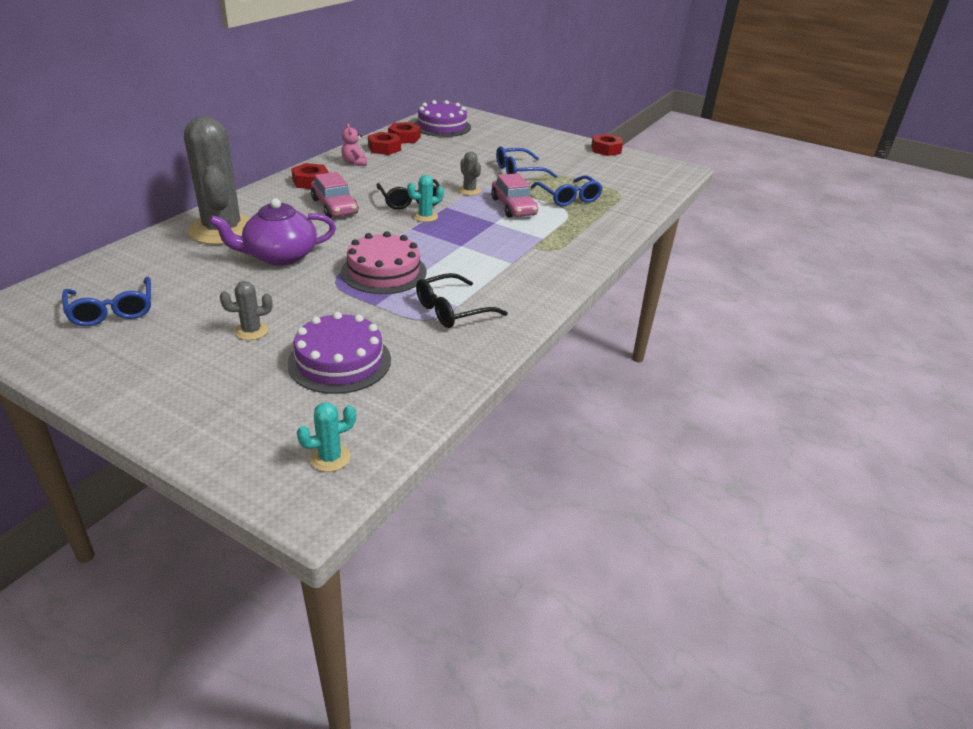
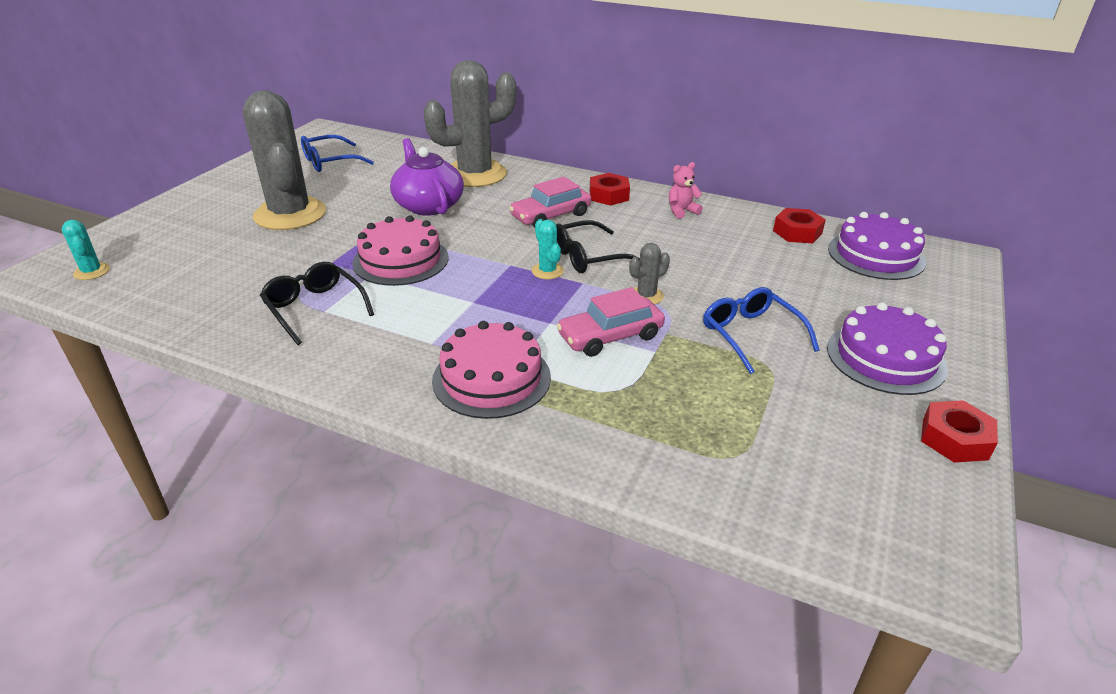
camera: 85 degrees right, 0 degrees up
(251, 331) = (290, 214): grey cactus -> grey cactus, size x2.45
(339, 361) = (231, 258): purple cake -> purple cake (885, 358)
(384, 148) = (745, 223): red nut -> none
(554, 246) = (491, 378): none -> pink cake
(568, 197) = (675, 390): blue glasses -> none

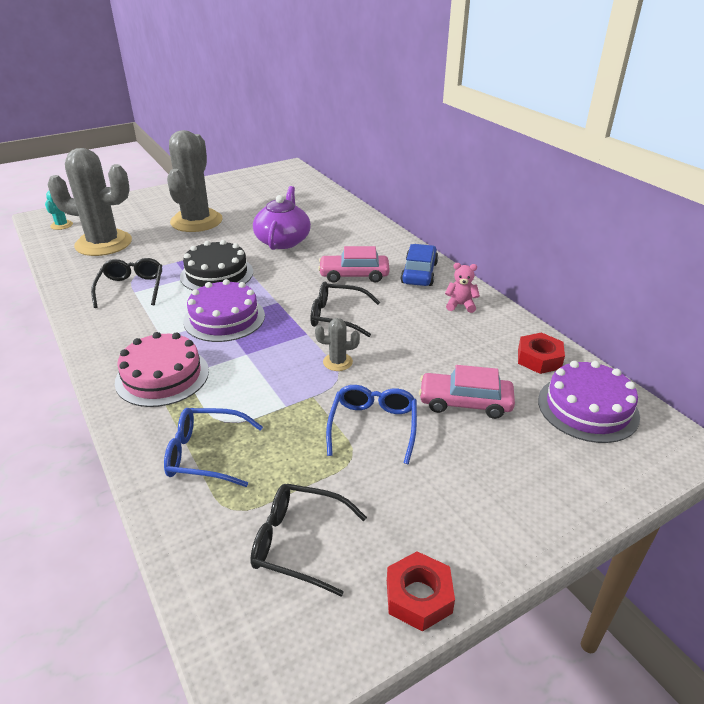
camera: 35 degrees right, 0 degrees up
(330, 162) = (264, 191): blue glasses -> blue glasses (205, 454)
(401, 260) = (217, 274): pink cake -> black cake
(475, 174) = (343, 227): grey cactus -> grey cactus (103, 243)
(547, 271) = (295, 316): turquoise cactus -> none
(609, 195) = (419, 273): red nut -> blue car
(610, 336) = (271, 381): pink car -> pink car (465, 402)
(824, 451) = (298, 543): none -> black glasses
(885, 358) = (460, 499): purple cake -> purple cake (224, 318)

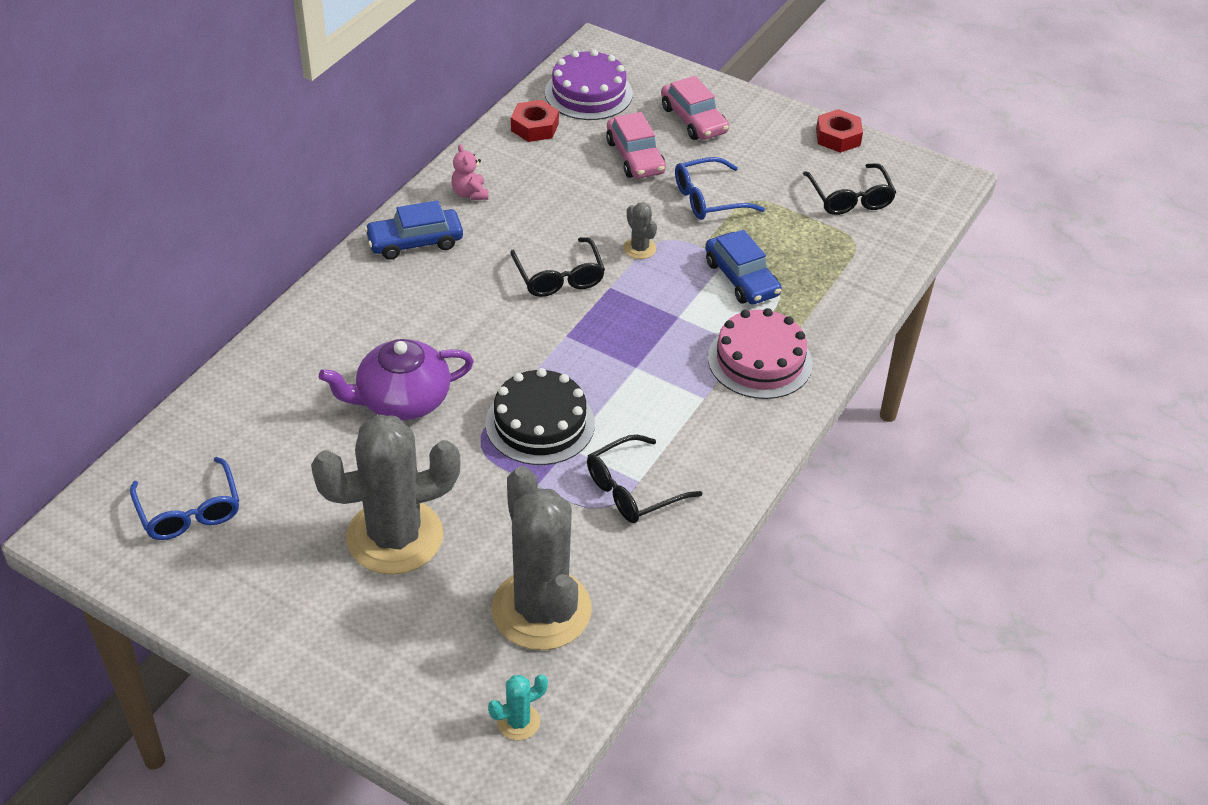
camera: 120 degrees left, 10 degrees up
(205, 454) = (821, 280): blue glasses -> blue glasses (189, 511)
(224, 318) = (630, 365): purple cake -> none
(255, 403) = (741, 278): none -> blue car
(354, 275) = (457, 295): pink car -> pink car (693, 120)

